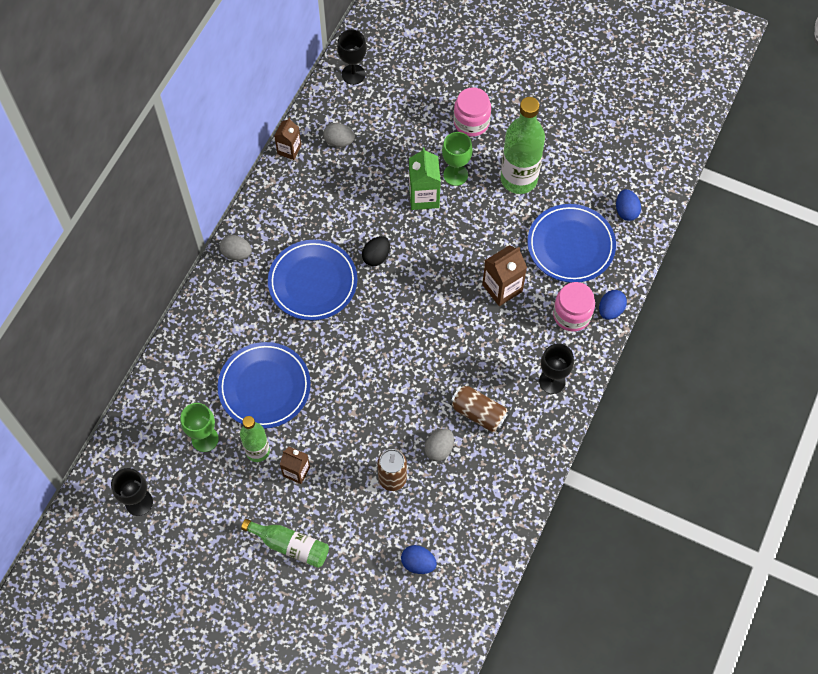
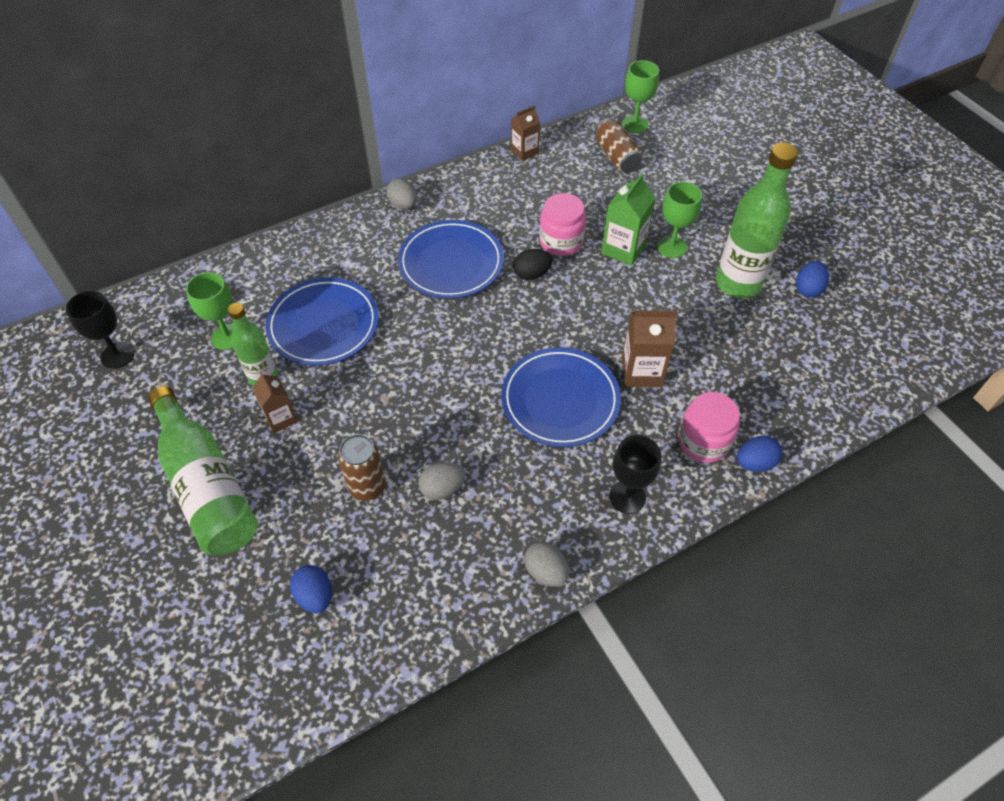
camera: 35 degrees right, 10 degrees down
(290, 545) = (207, 485): green bottle -> green bottle, size x1.69
(339, 141) = (577, 167): grey egg -> grey egg (545, 571)
(353, 74) = (635, 124): black goblet -> green goblet
(471, 122) = (724, 212): pink jar -> pink jar (561, 241)
(479, 413) = (516, 479): brown can -> brown can (616, 157)
(570, 245) = (752, 373): blue plate -> blue plate (560, 400)
(626, 211) = (845, 374): blue egg -> blue egg (807, 289)

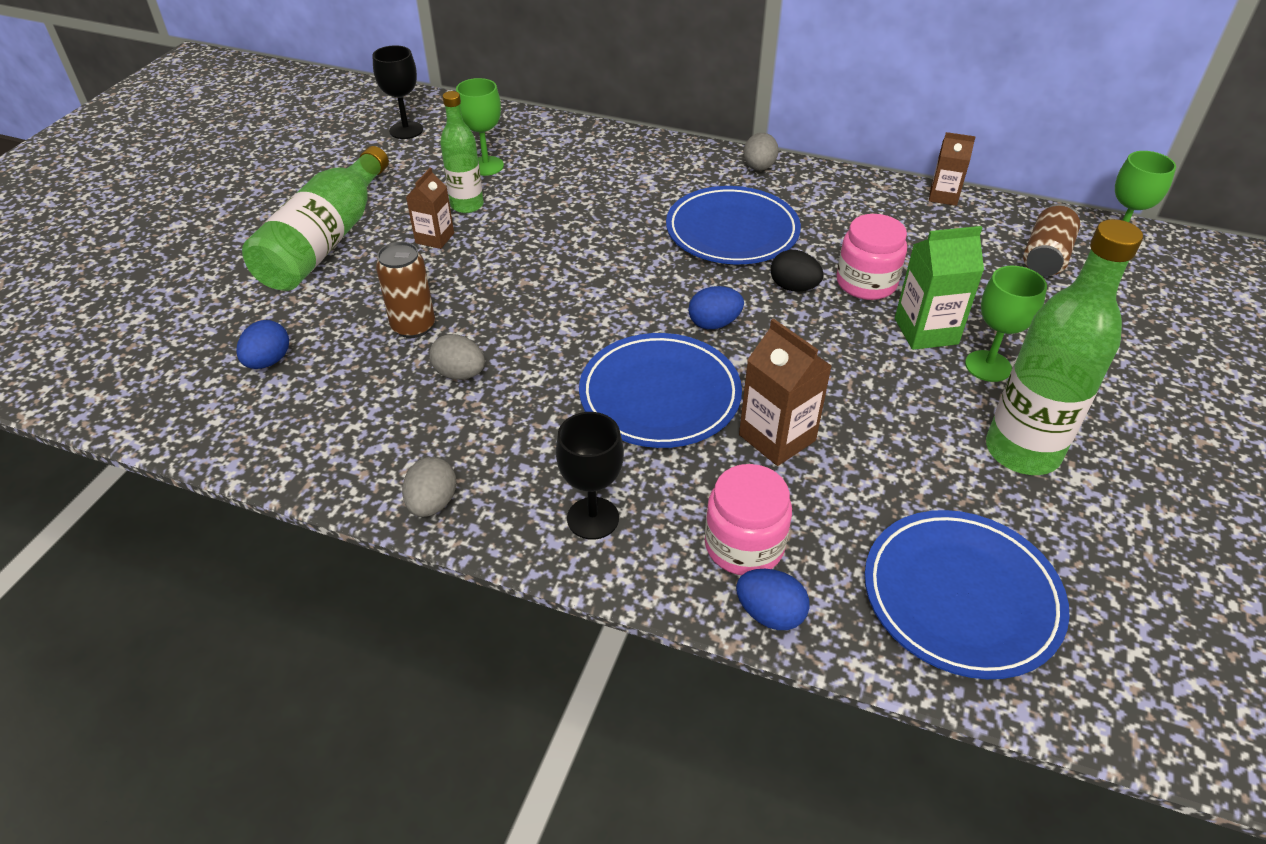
camera: 50 degrees right, 10 degrees down
(323, 325) = (561, 204): blue plate -> blue plate (961, 597)
(807, 289) = (1115, 524): blue egg -> blue egg (714, 323)

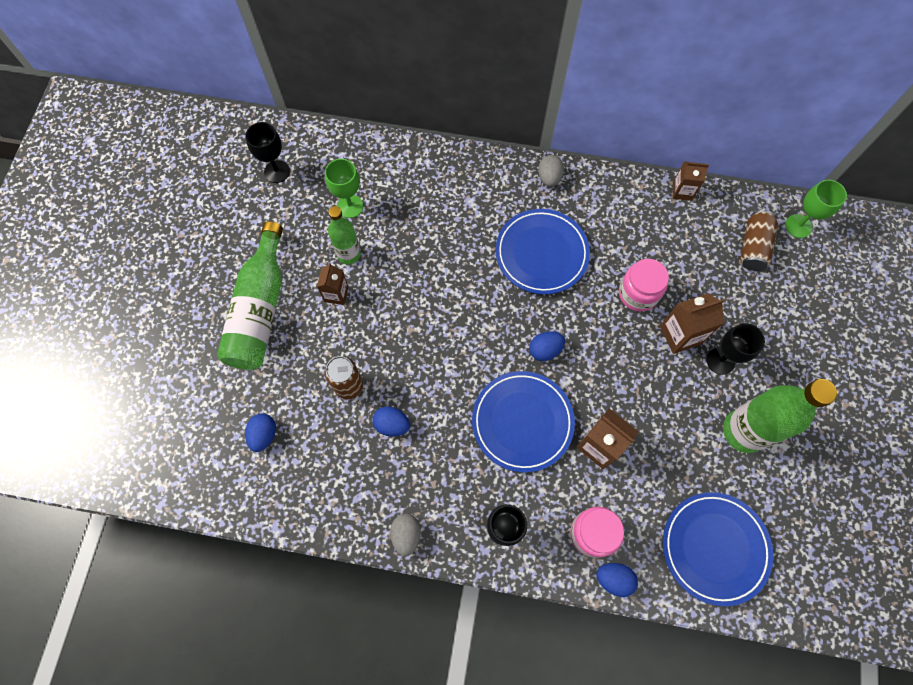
camera: 10 degrees left, 25 degrees up
(460, 374) = (392, 425): grey egg -> blue egg
(793, 287) = (591, 305): black egg -> none
(926, 331) = (680, 335): green carton -> brown carton
(988, 366) = (720, 361): green goblet -> black goblet

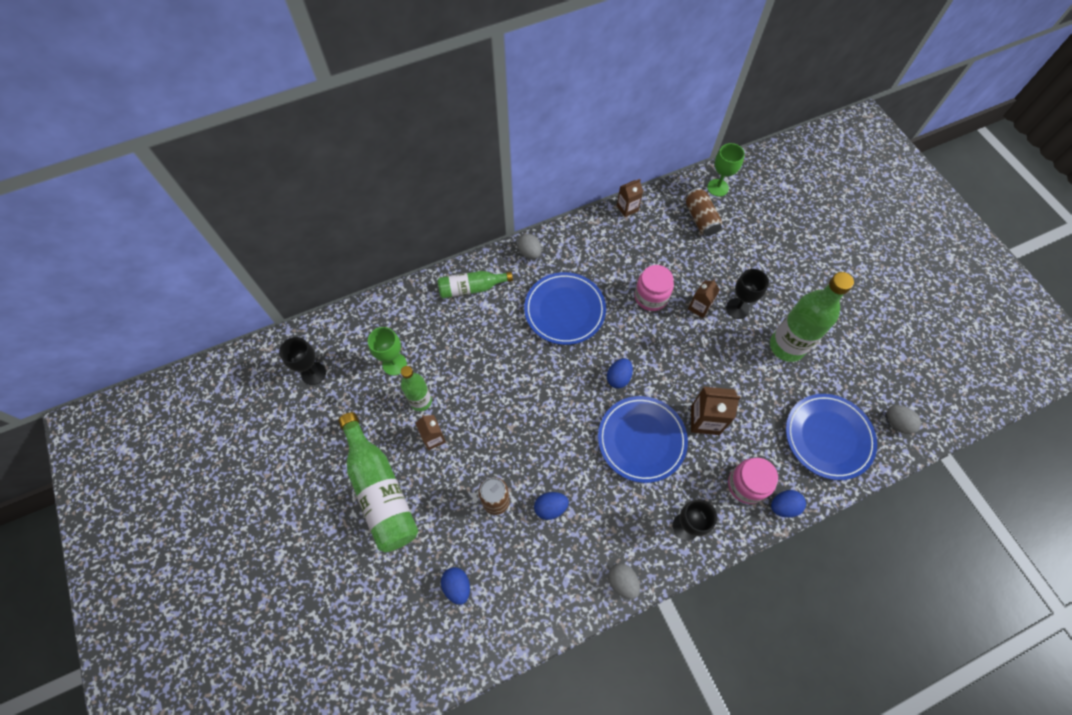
camera: 35 degrees left, 5 degrees down
(469, 179) = (472, 288): none -> green bottle
(680, 335) = (699, 307): brown carton -> brown carton, size x0.66
(803, 585) = (896, 423): none -> grey egg

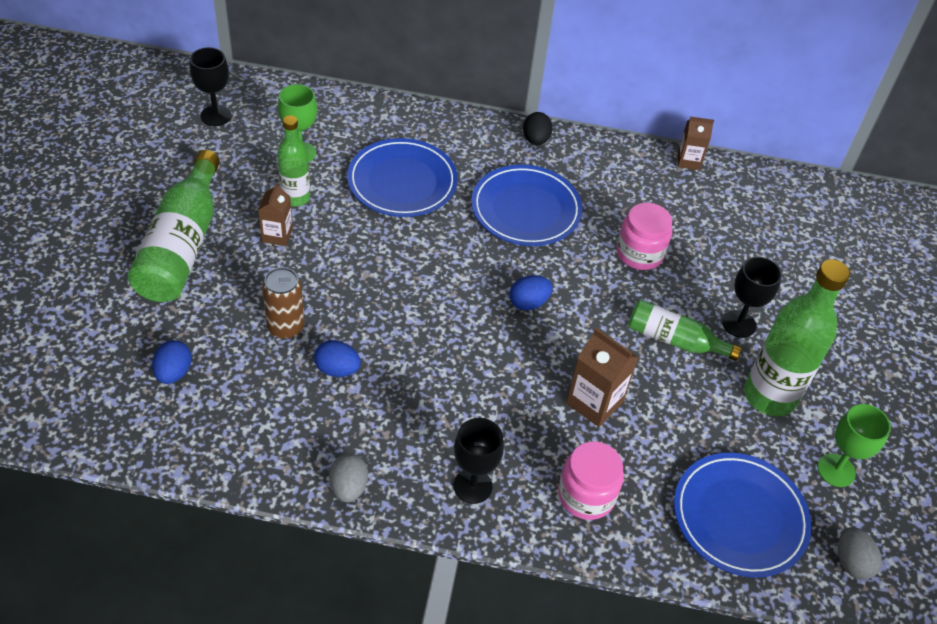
camera: 30 degrees right, 15 degrees down
(472, 288) = (442, 136): green bottle -> green bottle (674, 340)
(529, 253) = (535, 140): grey egg -> black egg
(641, 440) = (499, 374): blue plate -> blue plate (402, 182)
(699, 307) = (690, 296): brown carton -> none
(700, 218) = (772, 217): brown can -> none
(717, 188) = (822, 200): green goblet -> green goblet (836, 470)
(783, 506) = (613, 546): blue egg -> none

